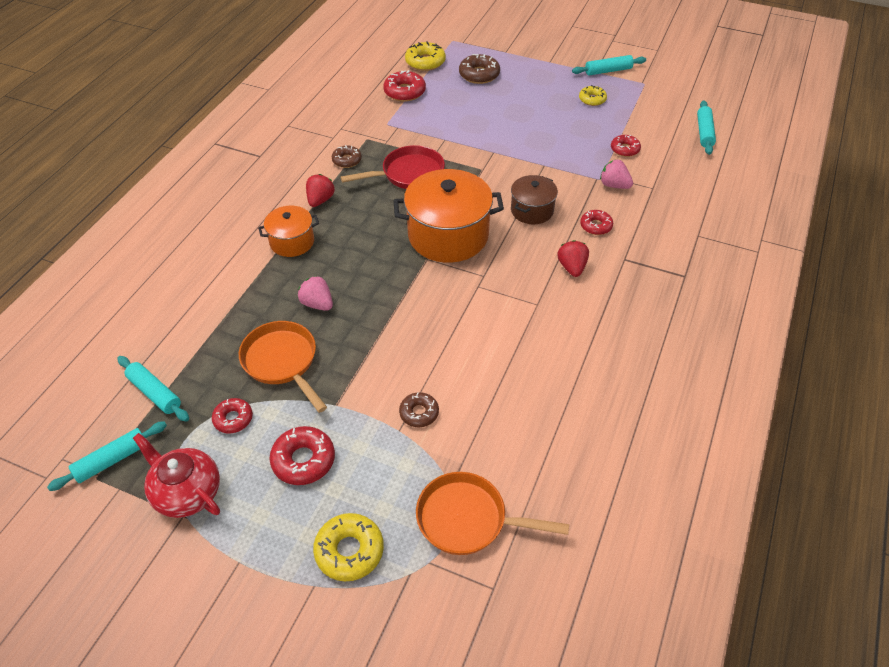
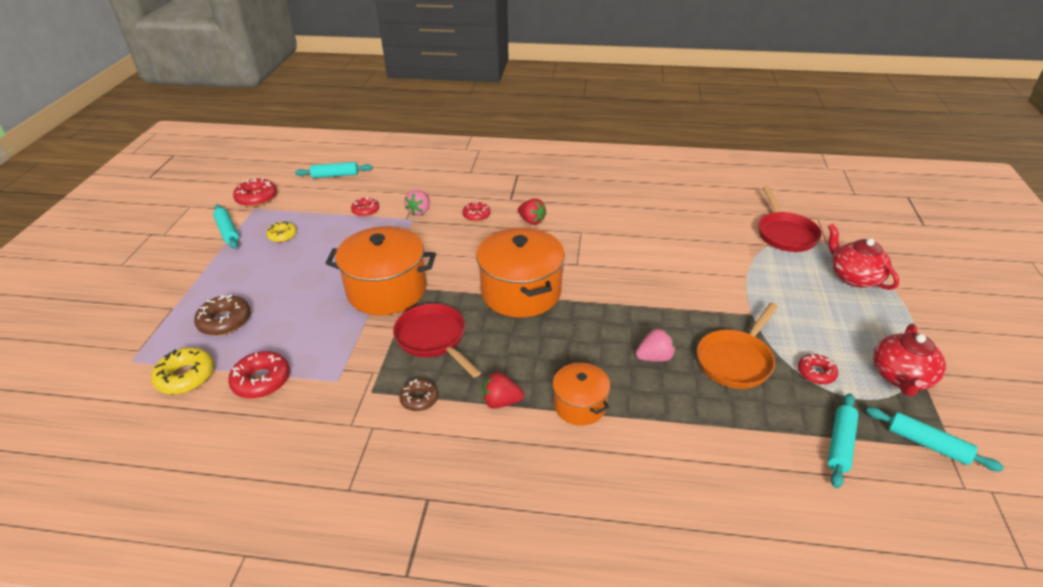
camera: 105 degrees left, 10 degrees down
(303, 460) = (813, 318): red donut -> red donut (257, 198)
(317, 304) = (654, 357): pink strawberry -> pink strawberry turned 135 degrees counterclockwise
(349, 551) = (854, 277): yellow donut -> red teapot
(419, 413) = (724, 269): brown donut -> none
(468, 519) = (785, 234): orange pan -> red pan
(485, 154) = (387, 290): none -> orange pot
(532, 210) = (467, 249): brown pot -> none
(572, 267) = (531, 221): red strawberry -> red strawberry turned 120 degrees counterclockwise

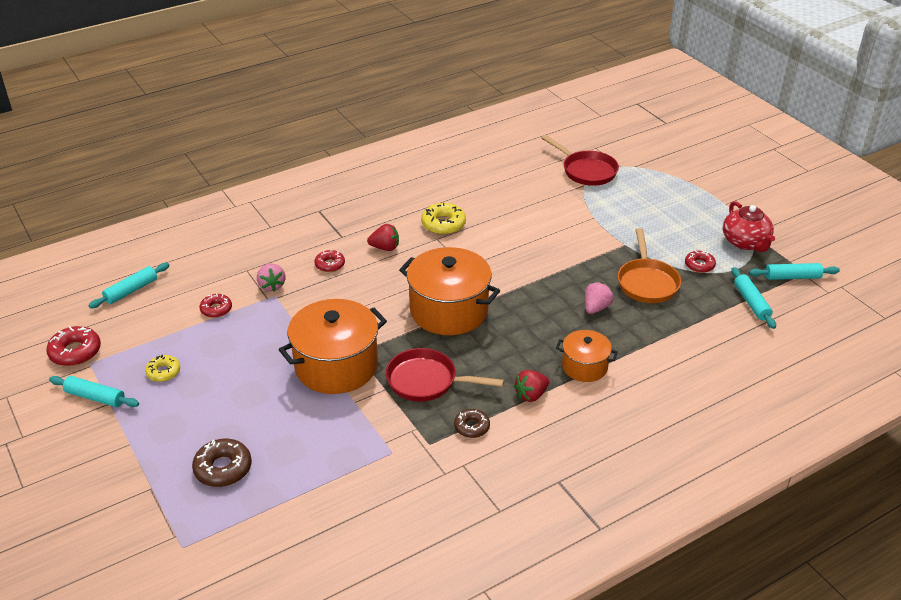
camera: 40 degrees left, 0 degrees up
(186, 376) = (256, 526): yellow donut -> yellow donut (443, 224)
(261, 380) = (329, 489): red donut -> none
(854, 277) = (660, 185): red teapot -> none

